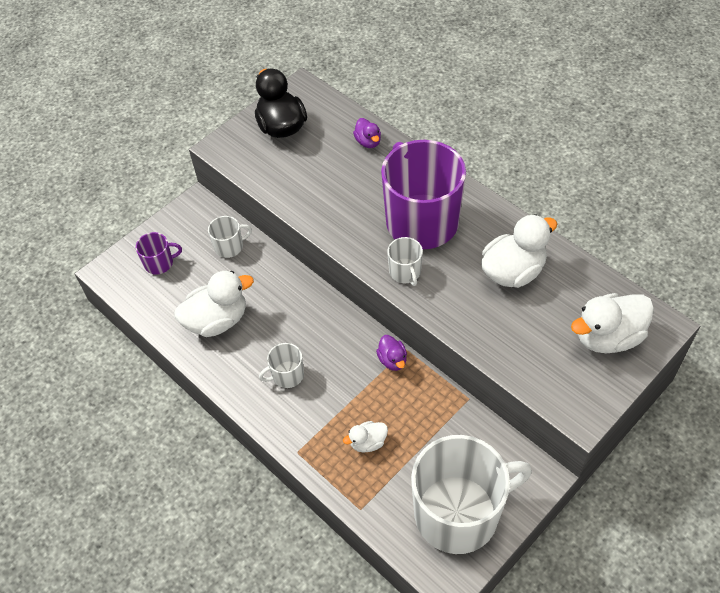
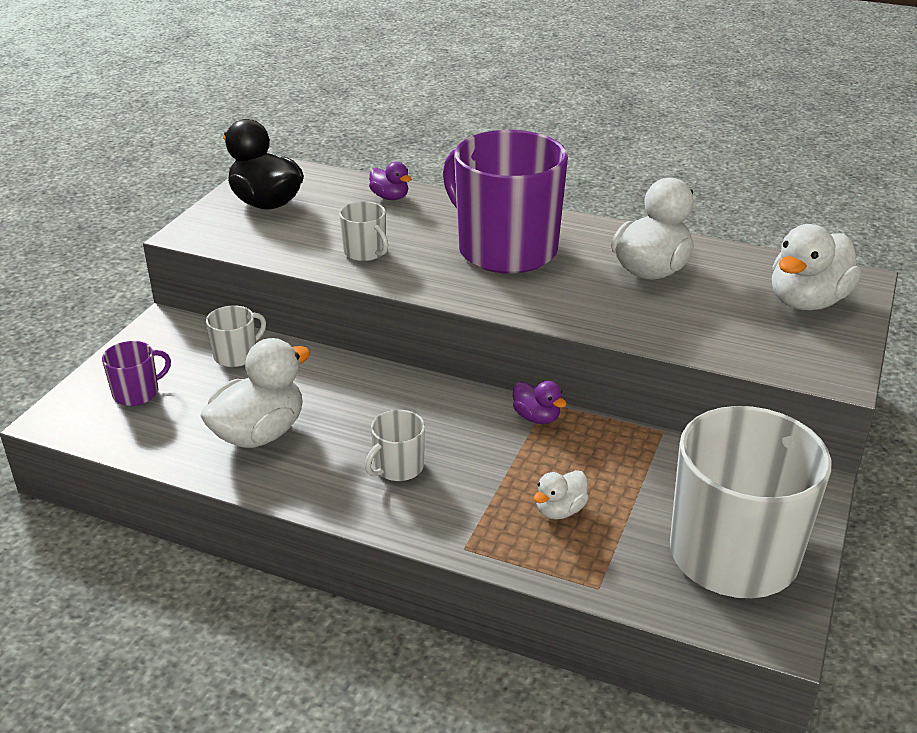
camera: 25 degrees left, 20 degrees down
(405, 272) = (518, 296): white mug -> white mug (365, 252)

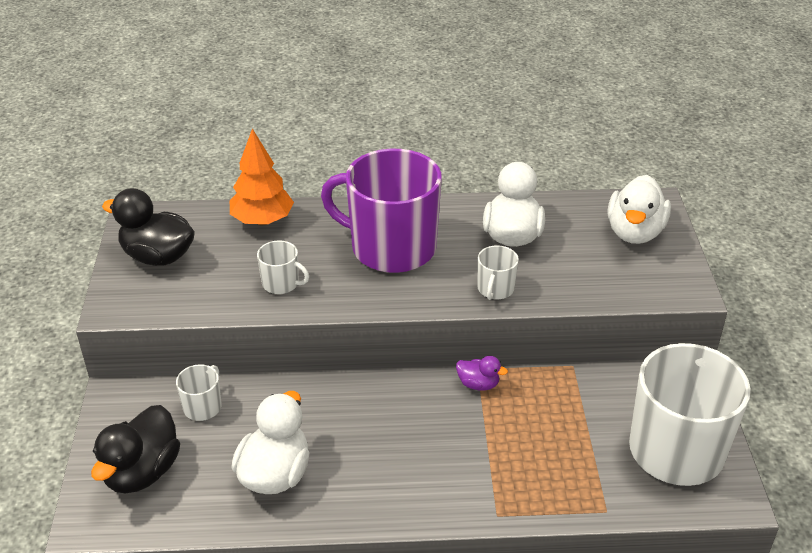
camera: 25 degrees left, 5 degrees up
(137, 393) = (142, 472): purple mug -> black duck
(390, 197) = (262, 221): purple duck -> orange tree
(398, 467) = (404, 465): white mug -> white mug (495, 289)
(560, 510) = (543, 458): white duck -> none

